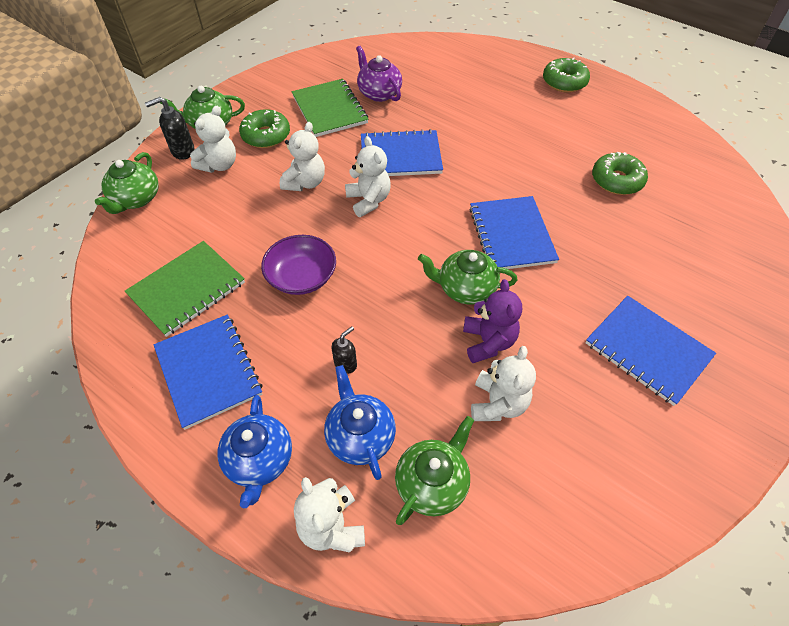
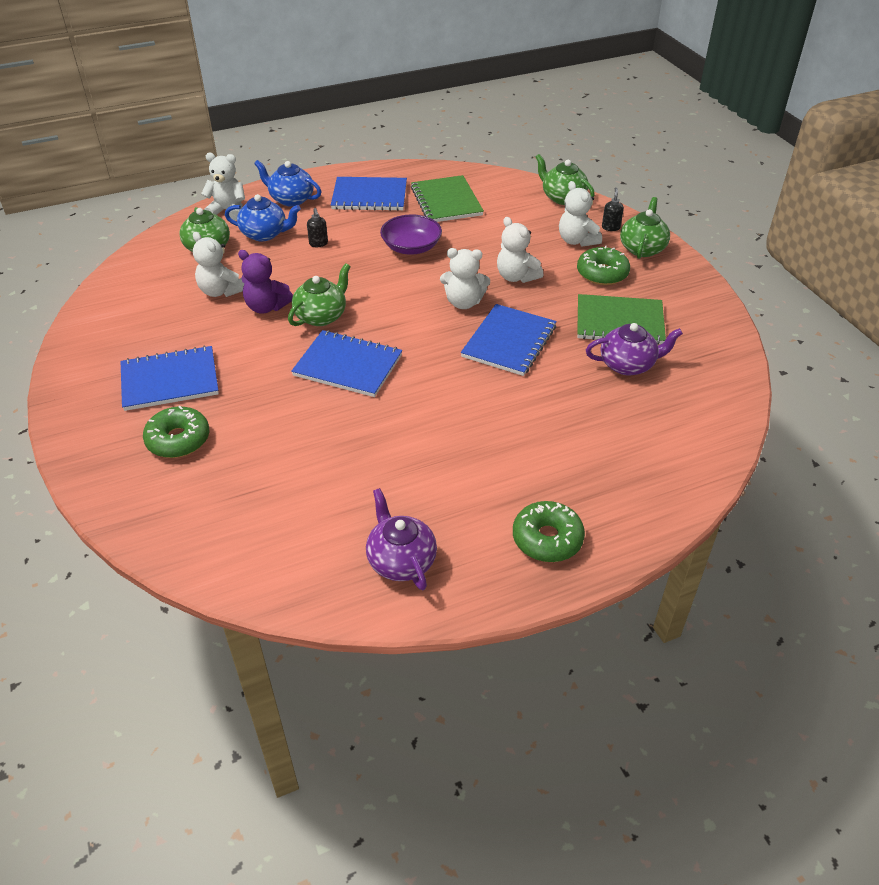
camera: 120 degrees right, 10 degrees down
(182, 151) = (610, 227): black soap dispenser -> black soap dispenser, size x0.66
(616, 180) = (343, 477): green donut -> green donut (178, 440)
(643, 128) = (401, 560): none -> purple teapot

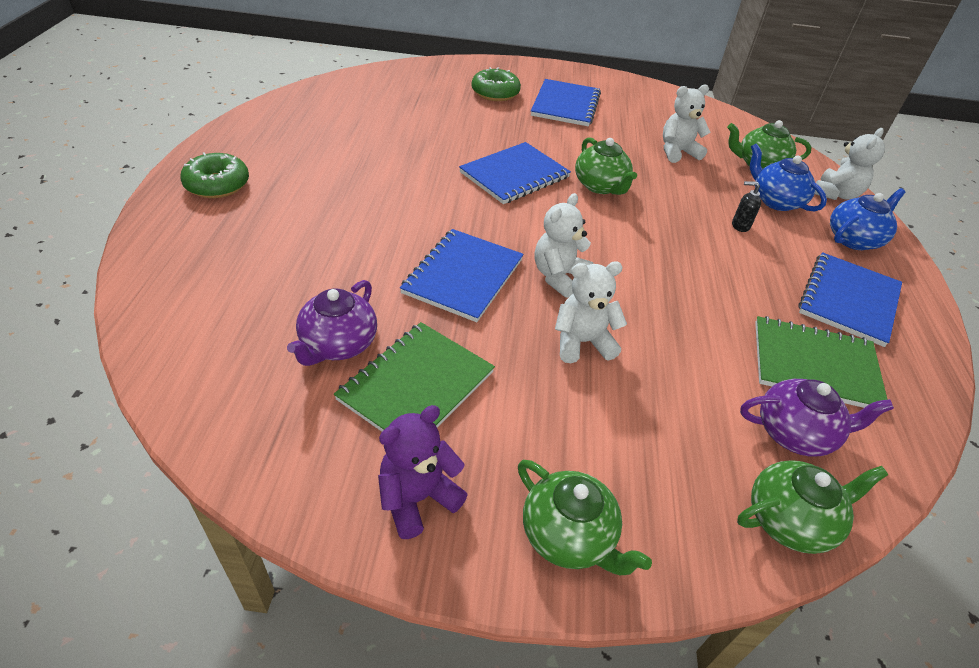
camera: 115 degrees right, 0 degrees up
(265, 234) = (775, 201): blue teapot -> blue teapot turned 105 degrees clockwise
(266, 307) = (636, 165): purple teddy bear -> purple teddy bear (417, 498)
(401, 560) = (287, 127): purple teapot -> purple teapot (795, 433)
(411, 247) = (700, 285): purple bowl -> none
(509, 342) = (463, 276): blue notebook -> blue notebook turned 60 degrees clockwise
(577, 241) = (638, 457): white teddy bear -> none
(602, 273) = (533, 435): green donut -> none
(610, 227) = (658, 532): black soap dispenser -> none

